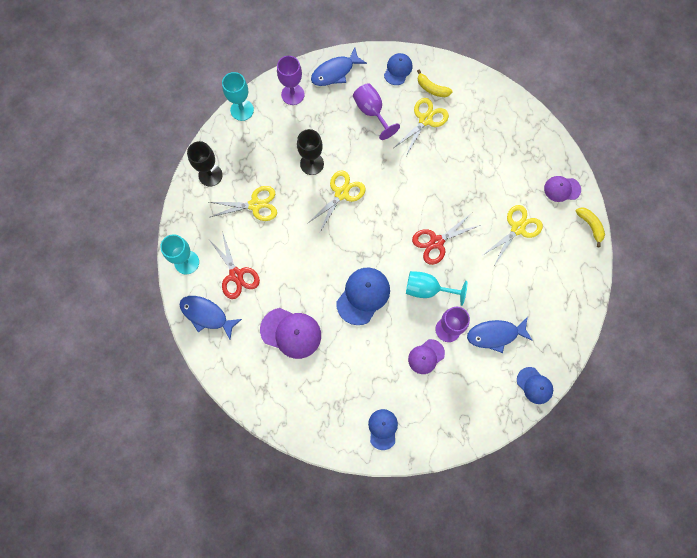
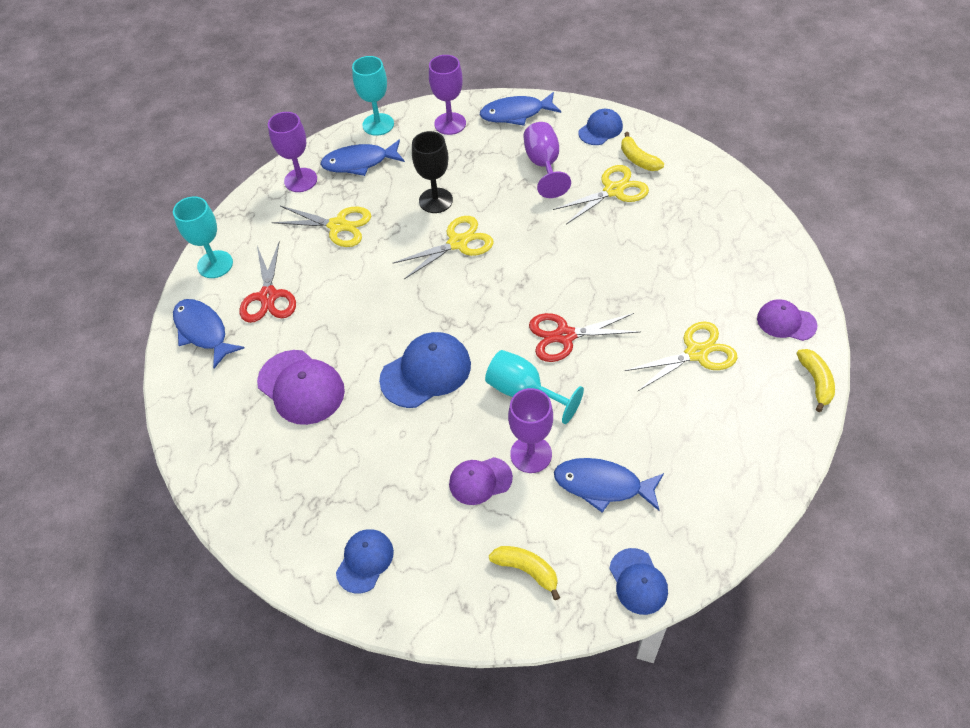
camera: 25 degrees right, 20 degrees down
(210, 175) = (300, 180): black goblet -> purple goblet
(244, 147) = (359, 162): none -> blue fish
(473, 401) = (527, 570): none -> yellow banana

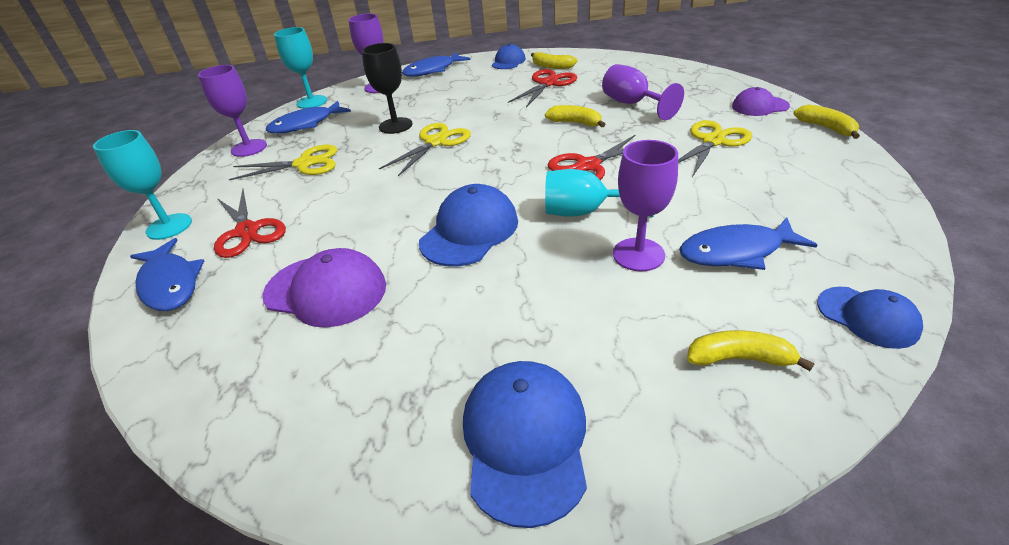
camera: 25 degrees left, 15 degrees down
(203, 331) = (170, 284): blue fish -> blue fish turned 150 degrees counterclockwise
(365, 561) = (525, 439): blue cap -> blue cap, size x1.61
(480, 481) = (605, 296): purple cap -> none
(544, 165) = (478, 86): purple goblet -> purple goblet (632, 104)
(595, 269) = (575, 123): none -> yellow banana
(613, 190) = (548, 84): yellow scissors -> red scissors

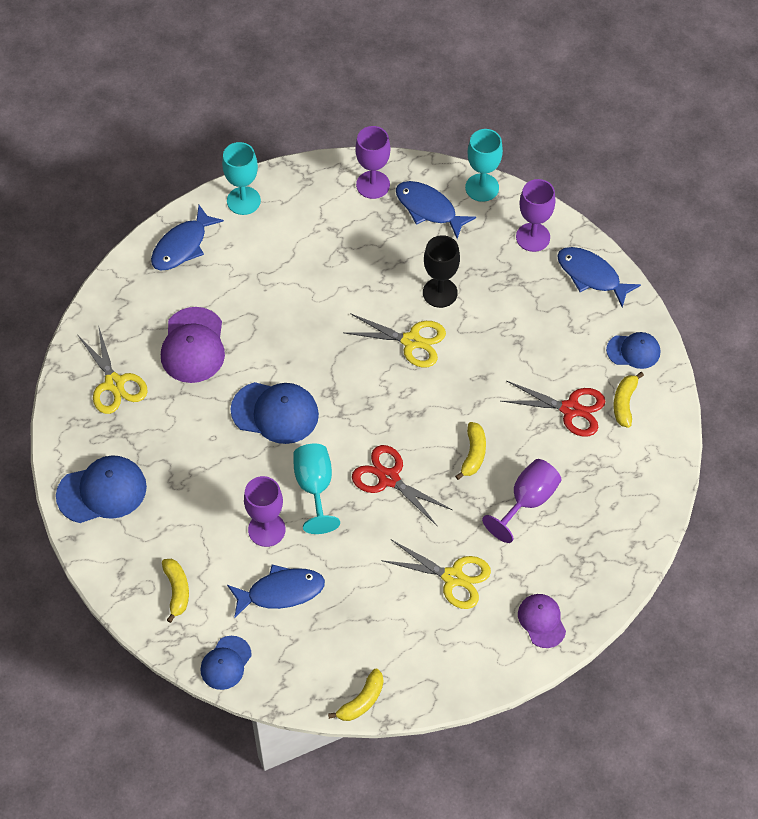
camera: 70 degrees right, 20 degrees up
(247, 231) = (248, 259): red scissors -> none
(304, 164) = (352, 248): yellow scissors -> yellow scissors (114, 383)
(736, 252) = (281, 592): blue fish -> blue fish turned 105 degrees clockwise
(826, 128) = (499, 676): yellow banana -> yellow banana (361, 701)

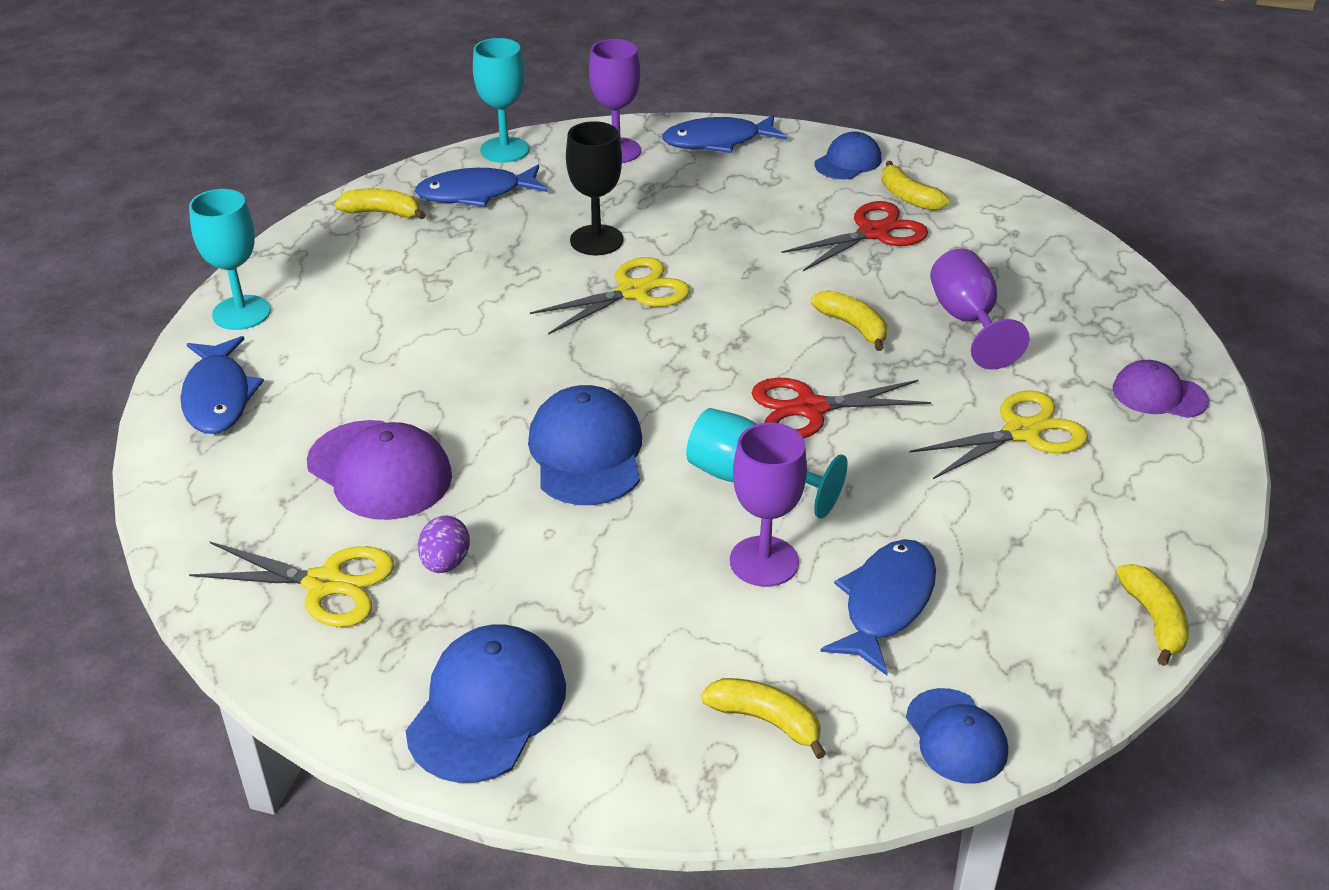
camera: 50 degrees left, 20 degrees down
(162, 415) = (445, 563): none -> purple egg
(275, 412) = (586, 452): blue cap -> blue cap turned 60 degrees counterclockwise
(373, 185) = (382, 213): purple goblet -> yellow banana

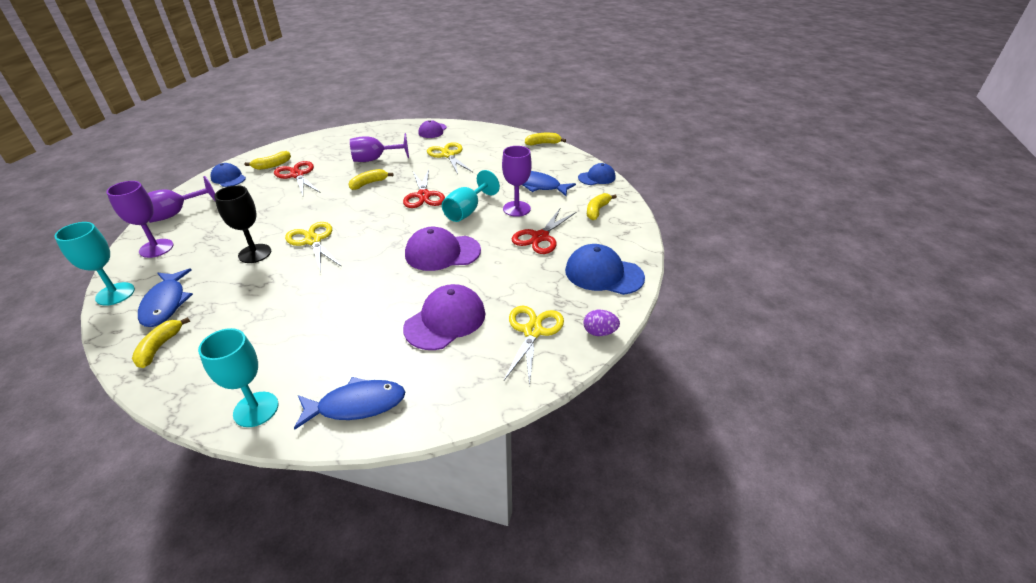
camera: 90 degrees left, 0 degrees up
(445, 563) = (517, 291): purple egg -> purple egg (599, 332)
(586, 452) = (442, 252): blue cap -> purple cap
(640, 602) = (540, 237): none -> red scissors
(717, 141) = (175, 214): blue fish -> purple goblet

